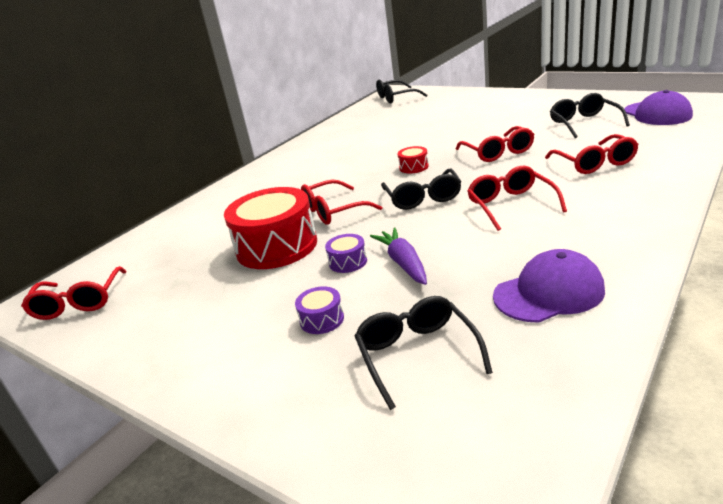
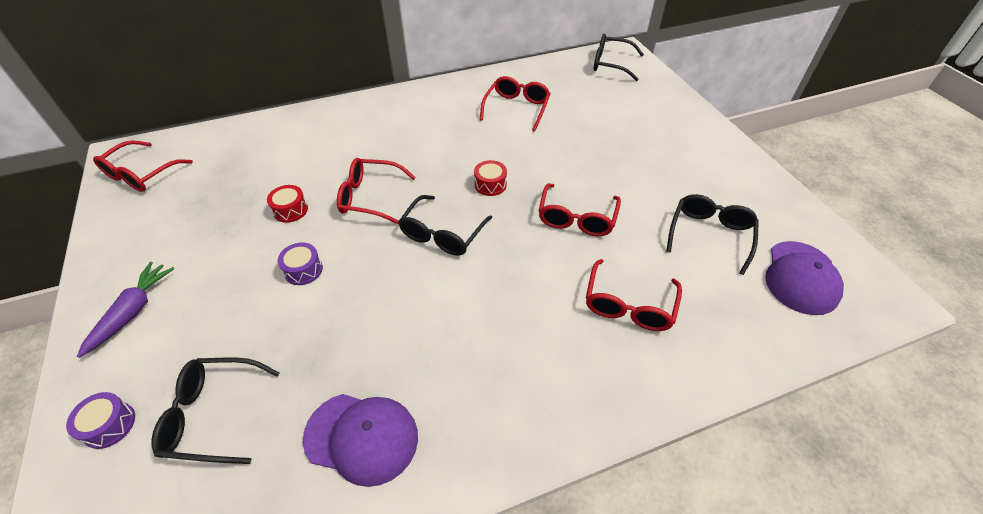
camera: 30 degrees right, 20 degrees up
(276, 246) = (290, 210): red drum -> red drum, size x0.43
(322, 319) = (216, 321): purple drum -> purple drum (109, 425)
(403, 263) = (329, 305): purple carrot -> purple carrot (133, 311)
(417, 354) = (213, 415): black glasses -> black glasses turned 105 degrees counterclockwise
(511, 205) = (485, 303): red glasses -> red glasses (517, 108)

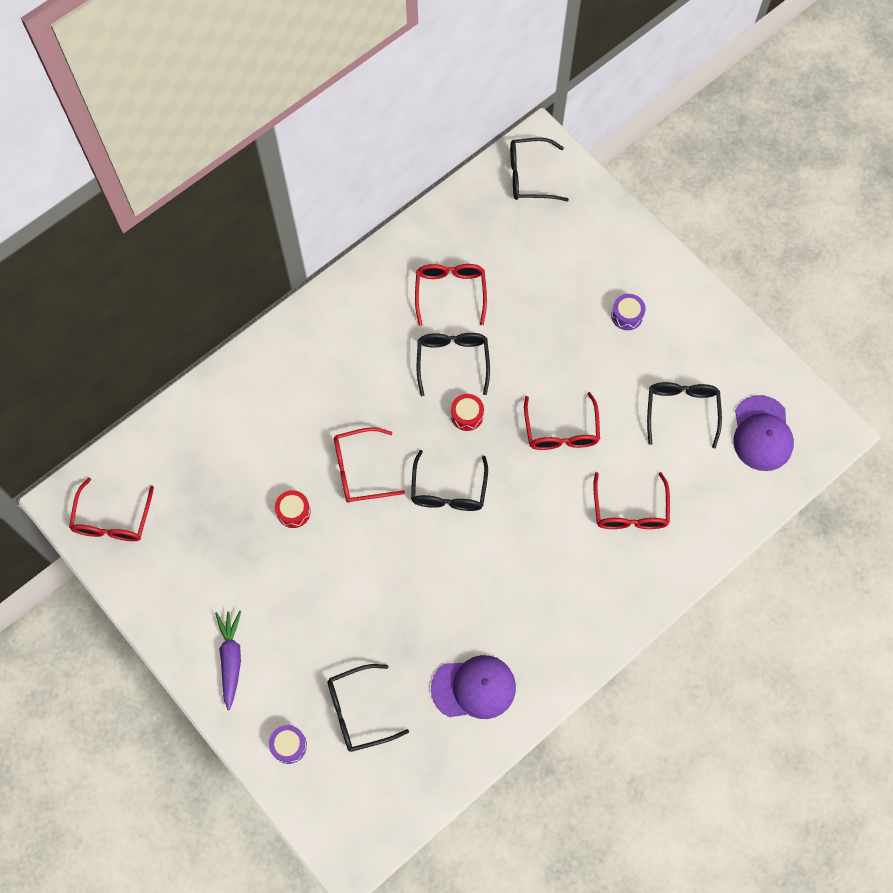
camera: 20 degrees left, 20 degrees up
(303, 270) = (347, 571): purple drum -> purple drum (627, 315)
(496, 147) = (452, 361): none -> black glasses

